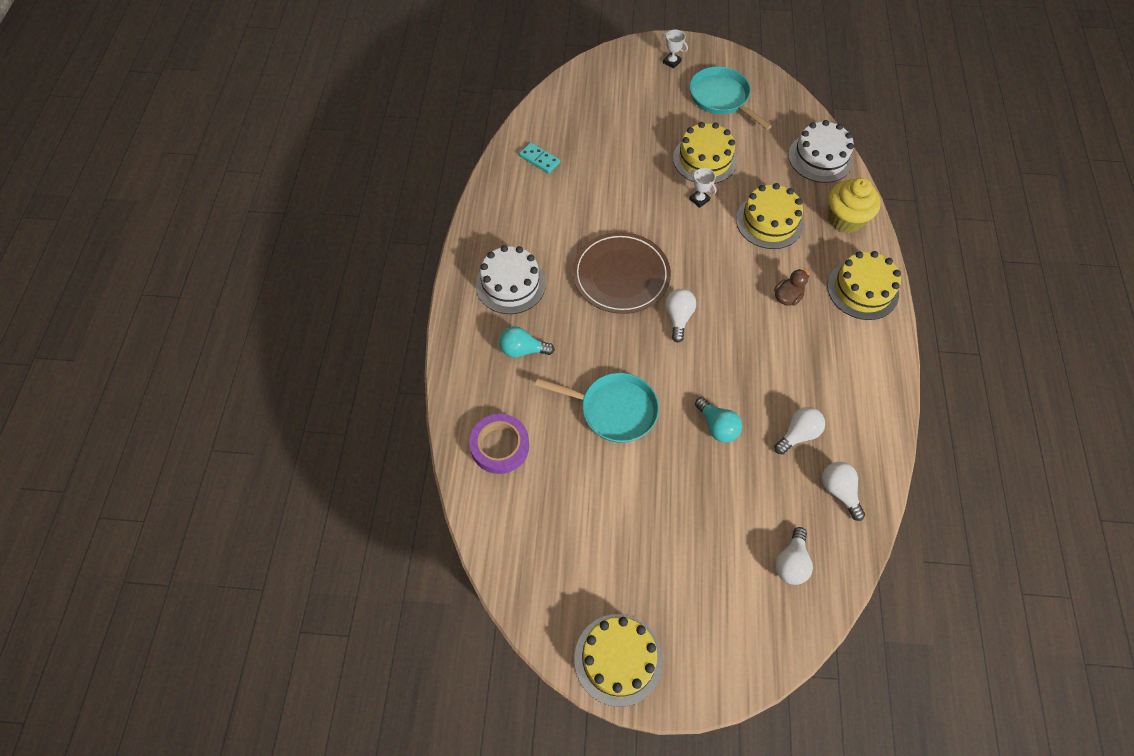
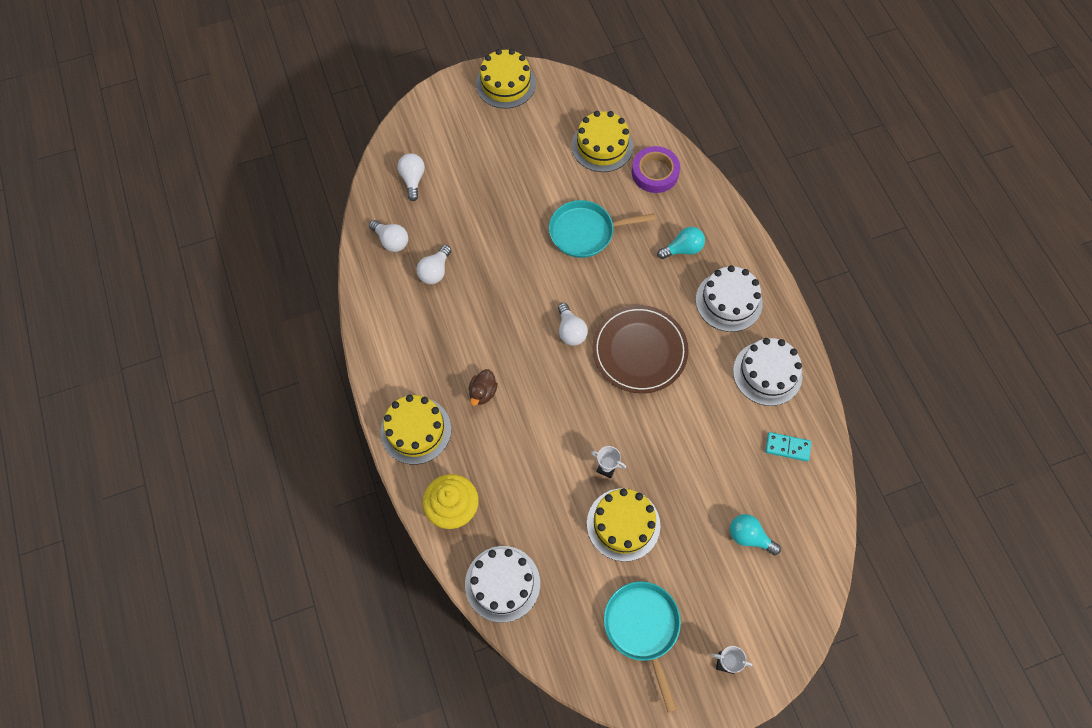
camera: 155 degrees right, 5 degrees up
(517, 215) = (767, 373): none -> white cake
(717, 426) = (500, 252): turquoise light bulb -> turquoise light bulb (749, 537)
(721, 98) = (643, 627): turquoise pan -> turquoise pan turned 135 degrees counterclockwise
(769, 221) = (528, 471): yellow cake -> yellow cake (602, 146)

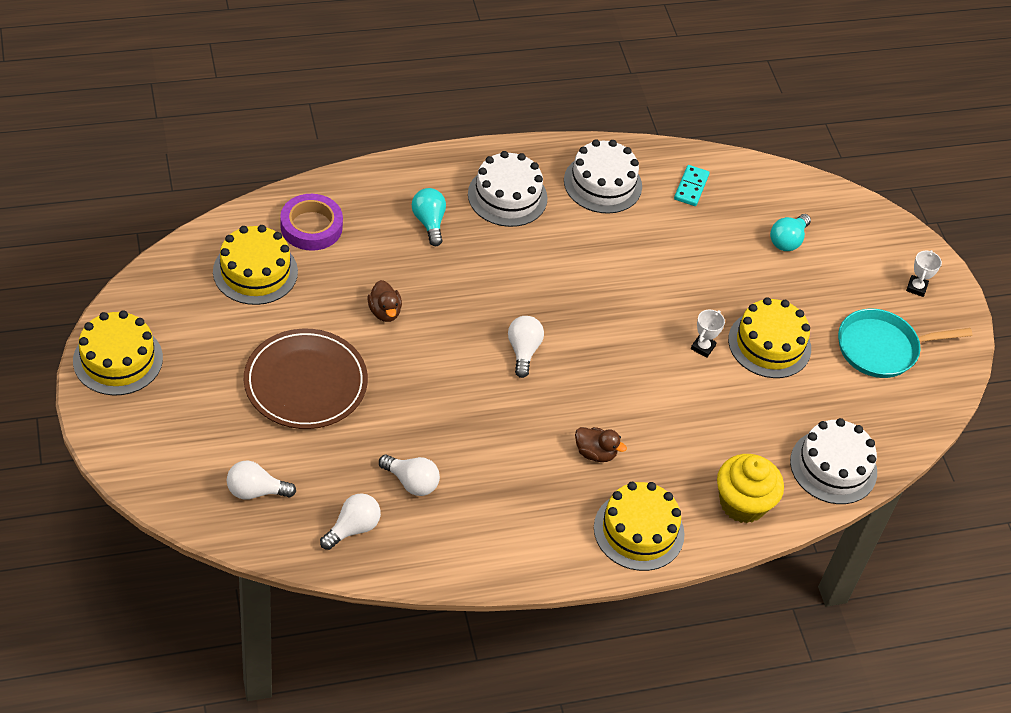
camera: 90 degrees left, 15 degrees down
(570, 331) = (523, 351): white light bulb -> white light bulb turned 75 degrees counterclockwise
(585, 232) = (384, 312): turquoise pan -> brown duck
(639, 351) = (559, 290): brown plate -> brown plate (305, 382)

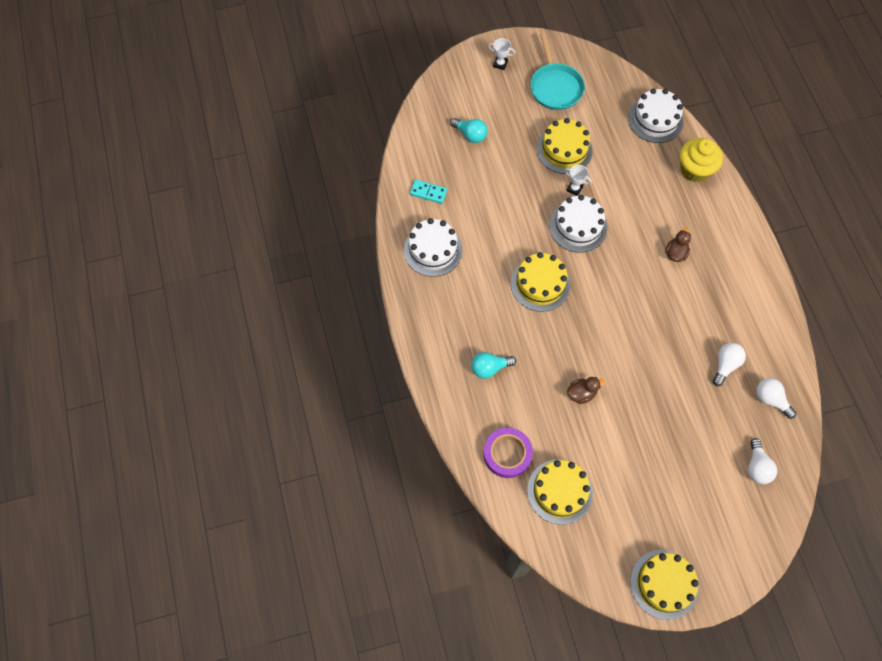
camera: 85 degrees left, 15 degrees up
(305, 382) = (657, 443): brown plate -> none
(507, 196) = (455, 314): white cake -> white cake (578, 226)
(523, 351) = (599, 299): white light bulb -> none
(638, 531) = (729, 228): yellow cake -> yellow cake (540, 284)

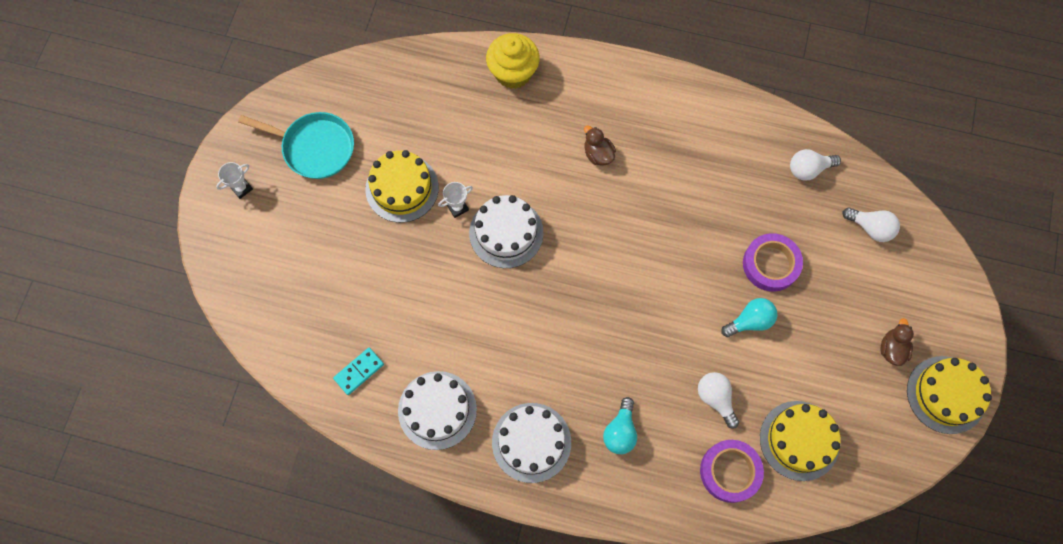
camera: 60 degrees left, 5 degrees up
(470, 135) = (314, 278): turquoise light bulb -> turquoise light bulb (750, 321)
(540, 284) = (551, 315): yellow cake -> none
(581, 393) = (703, 350): brown duck -> brown duck (892, 349)
(655, 119) = (427, 72): white cake -> white cake (531, 442)
(677, 408) = (770, 264): none -> purple tape
(725, 365) = (749, 187): white light bulb -> white light bulb (715, 398)

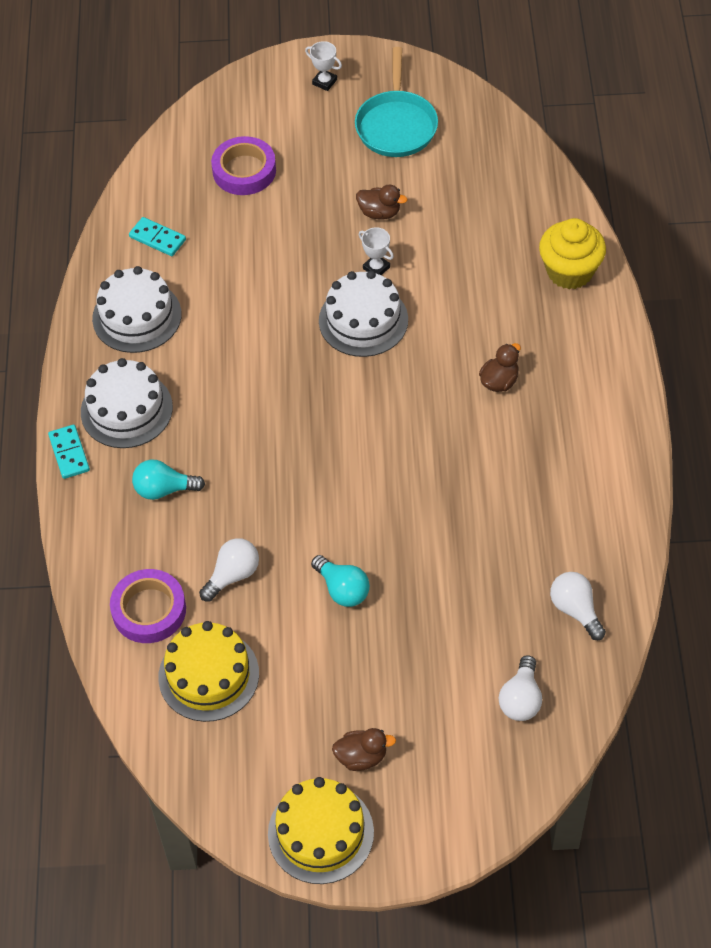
camera: 75 degrees right, 15 degrees down
(402, 188) = (379, 212): yellow cake -> brown duck
(560, 501) = (69, 453): none -> turquoise domino
(770, 264) = (426, 595): purple tape -> purple tape (244, 171)

